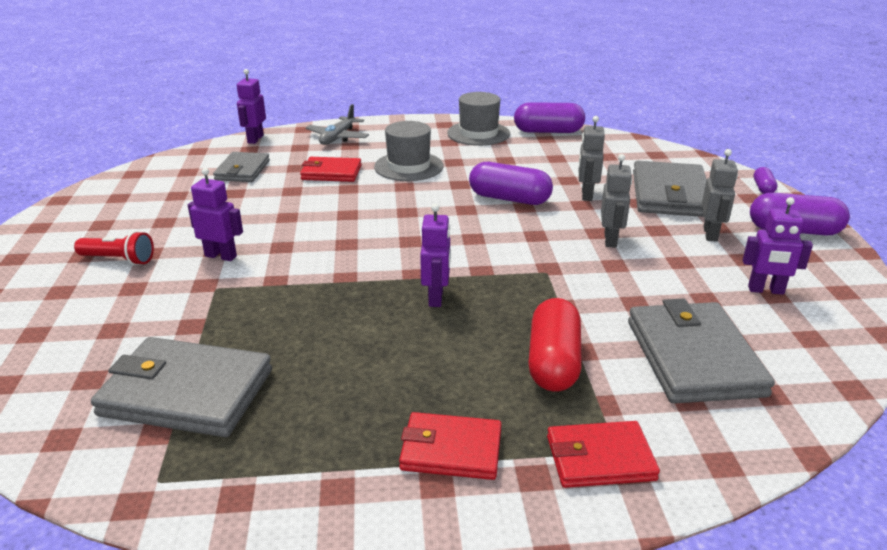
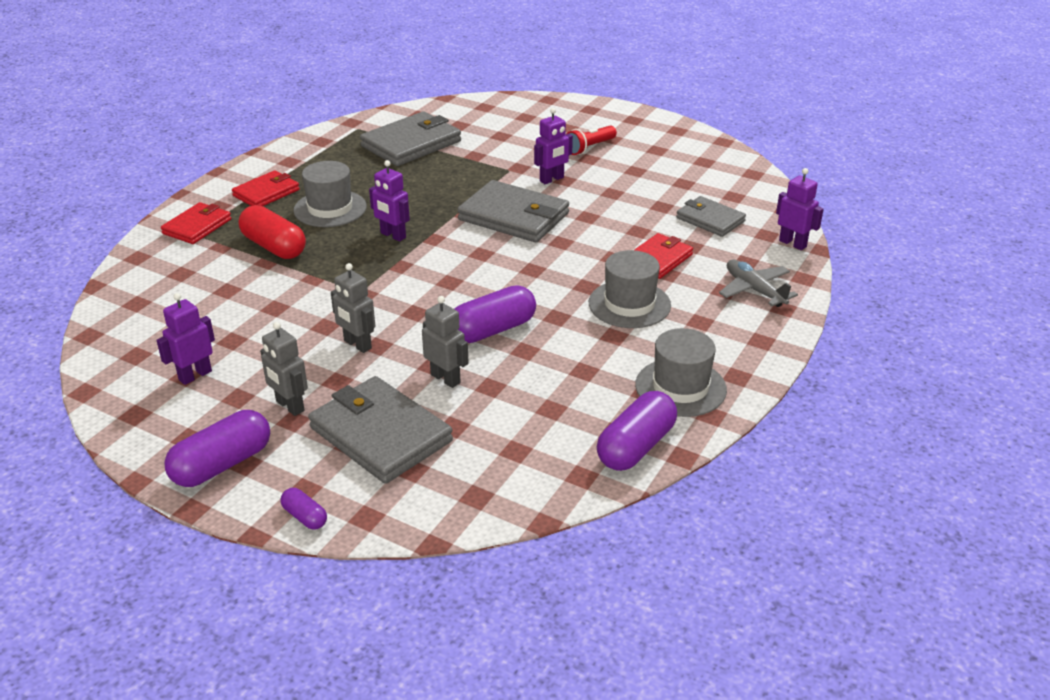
camera: 125 degrees right, 5 degrees up
(430, 368) = (330, 209): none -> grey hat
(693, 357) = (200, 296): grey wallet -> grey wallet (514, 216)

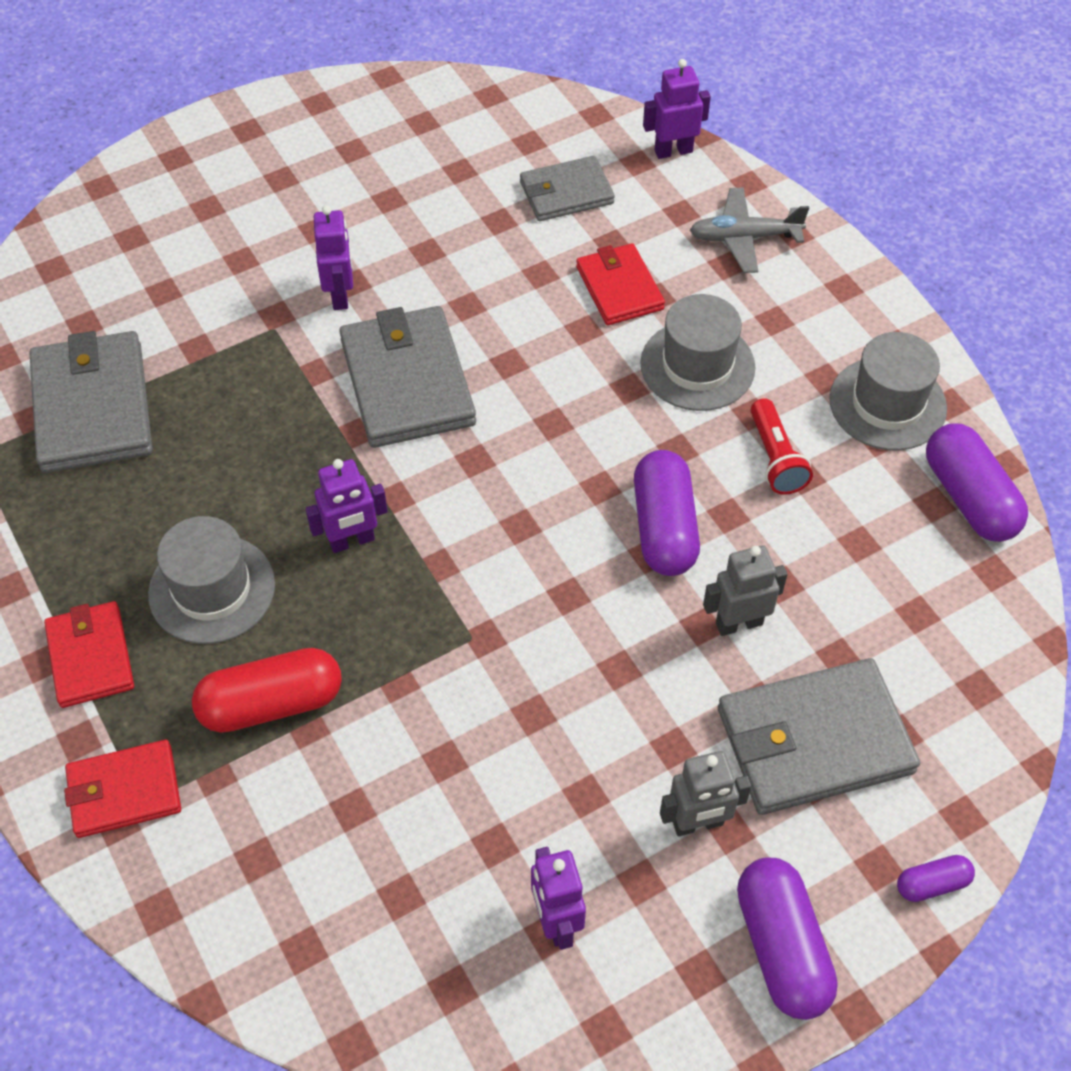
camera: 60 degrees left, 20 degrees up
(197, 226) = (124, 791): red wallet -> red wallet turned 75 degrees counterclockwise
(357, 345) = (604, 692): grey robot -> none
(514, 216) = (407, 382): grey wallet -> grey wallet turned 75 degrees counterclockwise
(589, 148) = (287, 213): red flashlight -> red flashlight (775, 458)

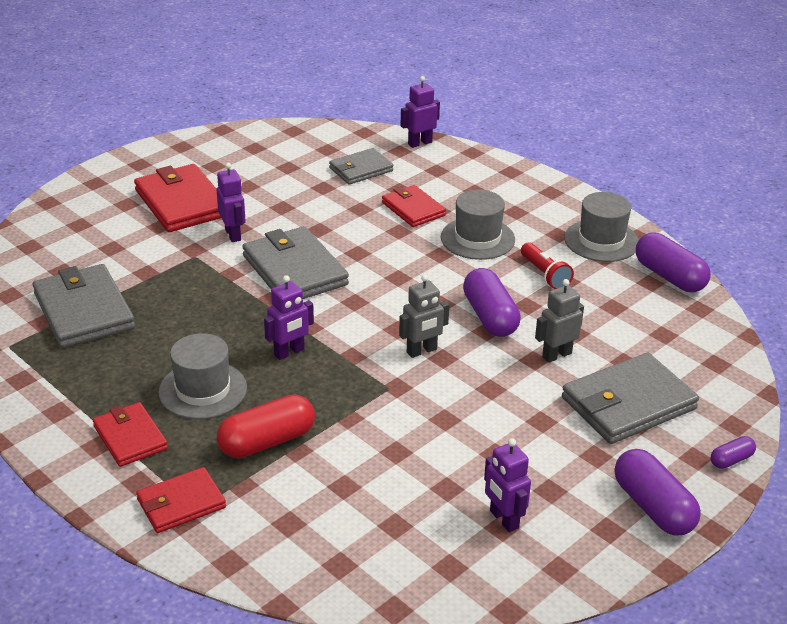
camera: 15 degrees left, 20 degrees down
(285, 219) = (182, 203): none -> red wallet
(698, 823) = (573, 455): grey robot -> grey robot (422, 351)
(744, 238) = (480, 177): grey plane -> none

